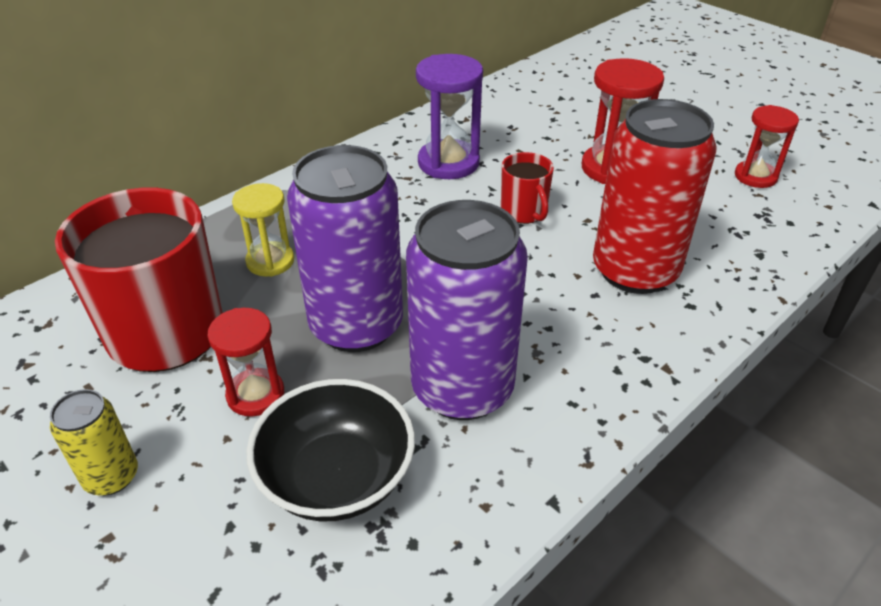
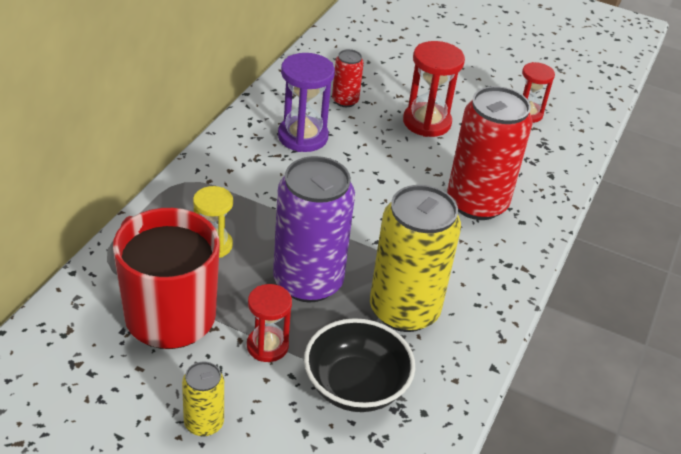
camera: 25 degrees left, 0 degrees up
(462, 388) = (404, 310): purple can -> yellow can
(521, 133) = (345, 101): none -> red can
(524, 212) = (381, 170): red mug -> none

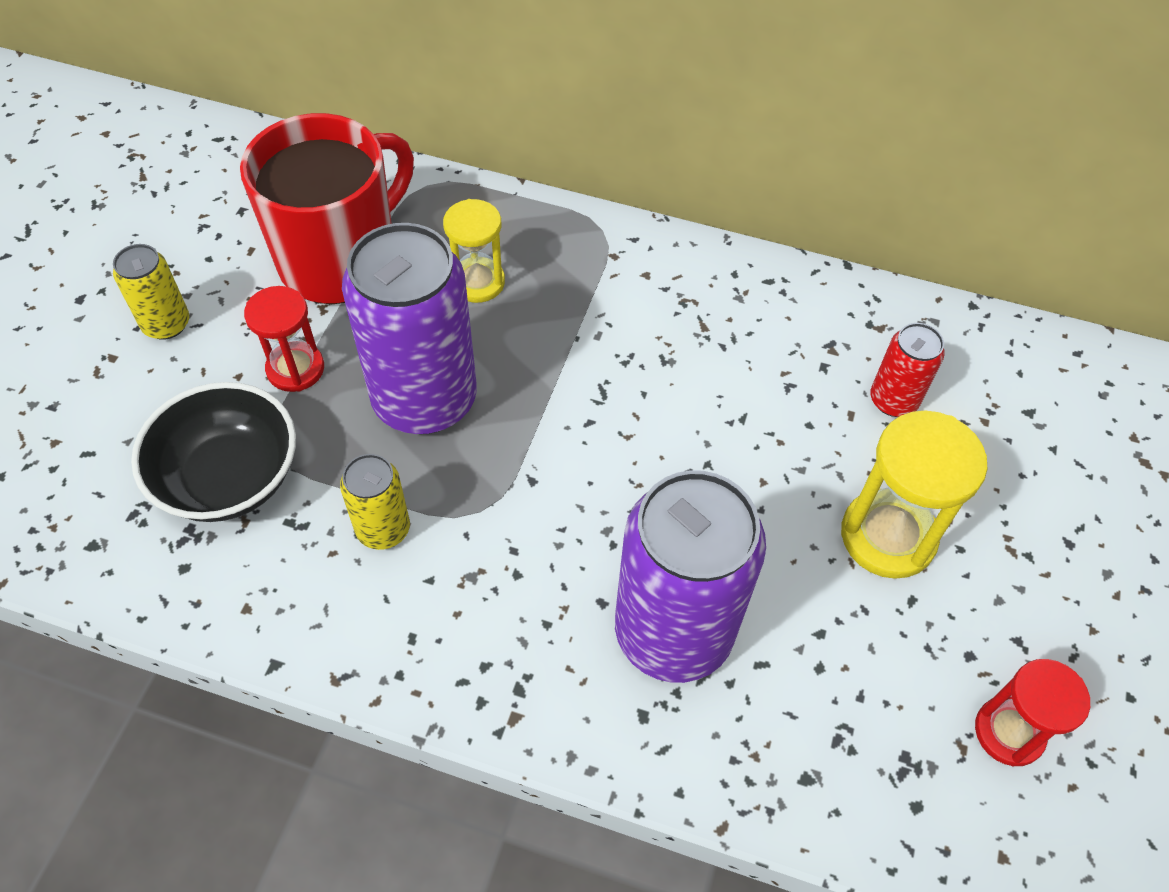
camera: 85 degrees right, 15 degrees up
(303, 136) = (763, 352): purple hourglass -> none
(404, 310) = (383, 529): yellow can -> yellow can, size x0.48
(427, 122) = (888, 536): red hourglass -> yellow hourglass
(477, 203) = (673, 632): red can -> purple can

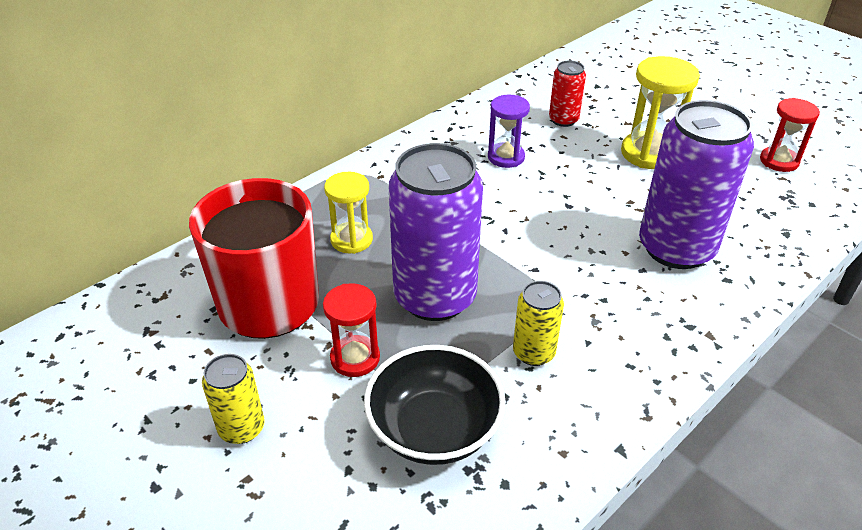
camera: 60 degrees left, 15 degrees down
(747, 366) = (506, 157): none -> purple hourglass

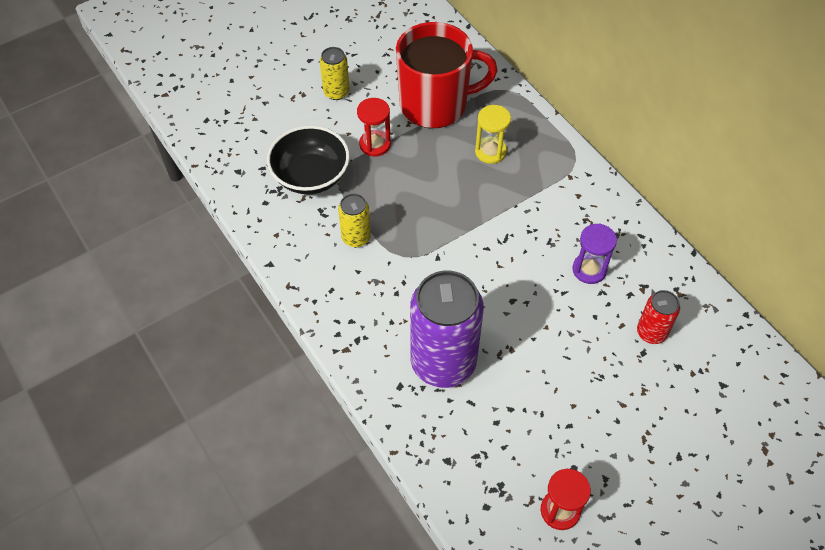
camera: 100 degrees right, 15 degrees up
(435, 297) = (420, 192): purple can -> none
(649, 153) = (585, 391): yellow hourglass -> none

